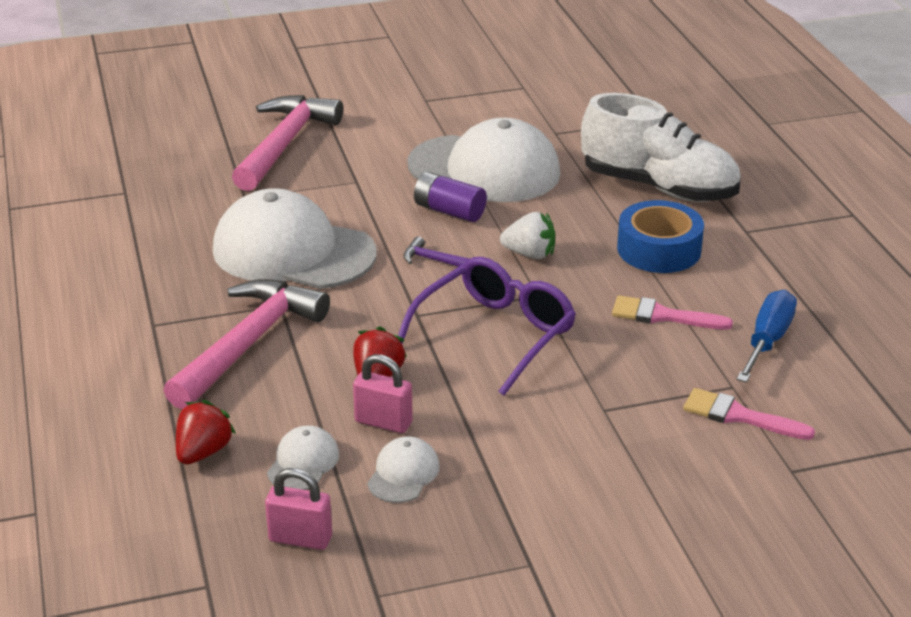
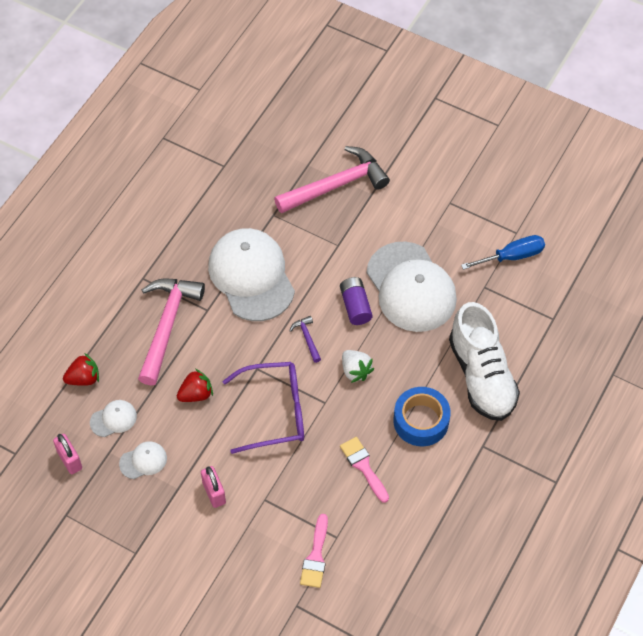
camera: 45 degrees right, 25 degrees up
(248, 344) = (167, 325): pink hammer -> pink hammer turned 60 degrees counterclockwise
(383, 422) = (168, 424): pink padlock -> pink padlock (214, 493)
(739, 416) = (315, 556): pink brush -> pink brush turned 150 degrees counterclockwise
(767, 341) = (390, 525): blue screwdriver -> blue screwdriver (512, 256)

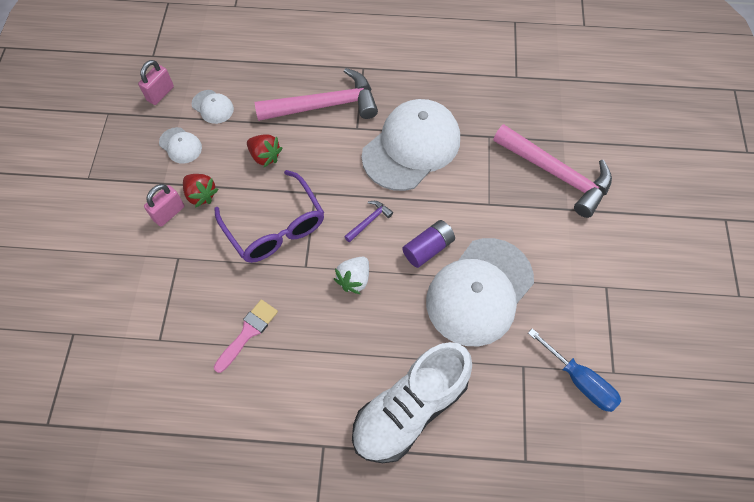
camera: 65 degrees right, 5 degrees up
(84, 378) = (243, 70): red strawberry -> red strawberry (201, 195)
(315, 556) = (131, 329): pink brush -> none
(421, 421) = (325, 367): blue tape -> none

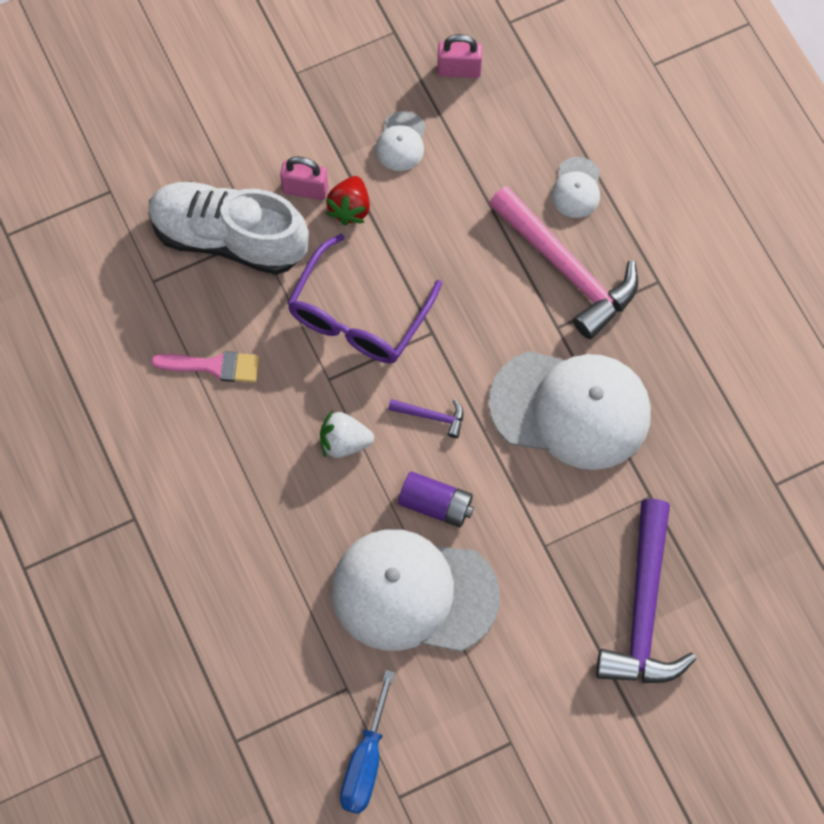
camera: 60 degrees right, 5 degrees up
(213, 107) = (479, 141): white cap -> white cap (576, 188)
(265, 156) = (446, 245): red strawberry -> none
(409, 409) = (224, 587): white shoe -> white shoe (229, 238)
(556, 174) = (643, 609): pink hammer -> purple hammer

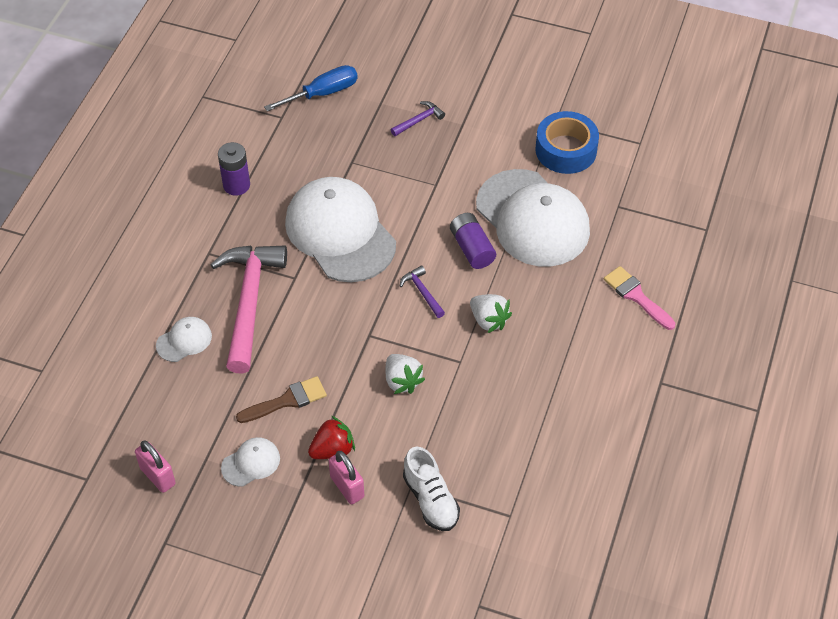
camera: 135 degrees left, 15 degrees down
(213, 366) = (524, 428): pink brush -> pink brush (636, 296)
(229, 238) = (430, 499): white shoe -> white shoe, size x0.56
(358, 316) = (402, 381): purple glasses -> white strawberry
(365, 762) = (642, 169): blue screwdriver -> blue screwdriver (323, 93)
(432, 214) = (287, 401): none -> brown brush
(463, 713) = (566, 150): none -> blue tape
(643, 609) = (419, 120): purple hammer -> purple hammer, size x0.42
(720, 370) = (236, 185): none -> purple battery

